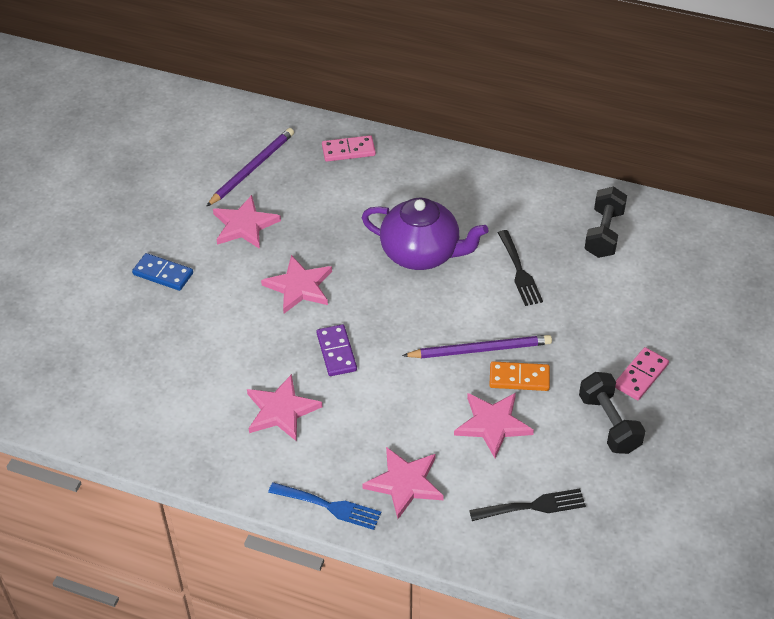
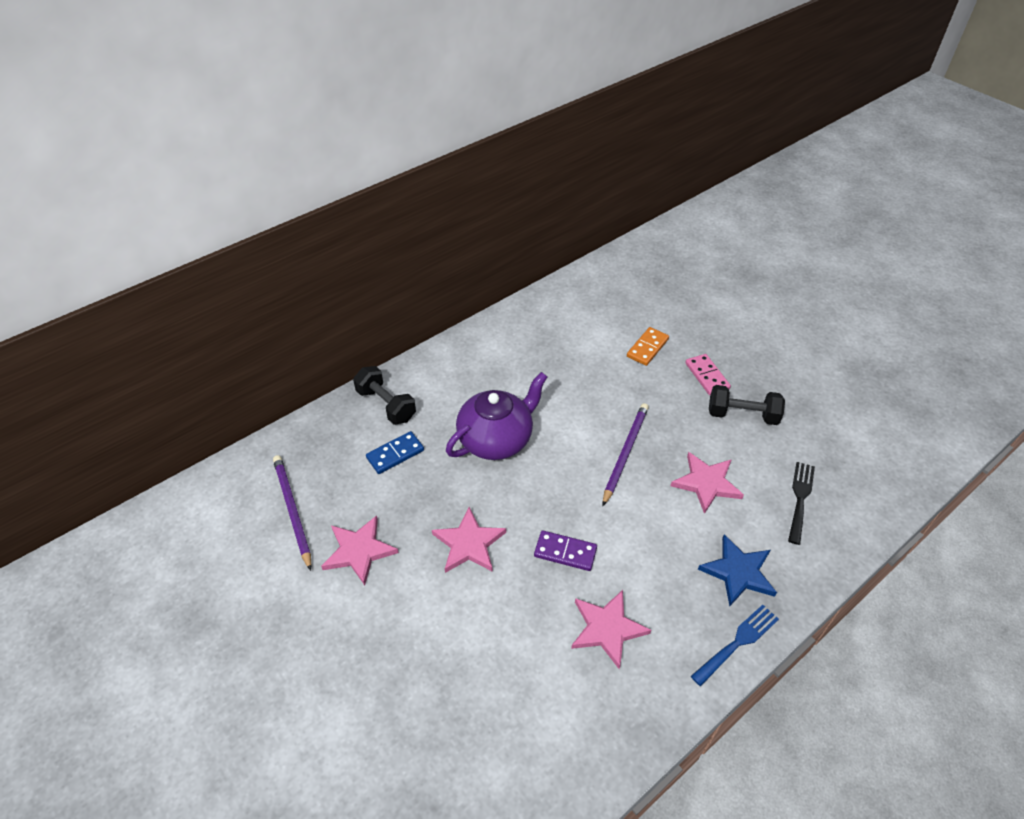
camera: 60 degrees left, 0 degrees up
(163, 274) = (365, 652): blue domino -> blue domino (395, 454)
(348, 151) = (337, 430): pink domino -> none
(404, 483) = (738, 572): pink star -> blue star
(519, 271) = (560, 390): black fork -> none
(519, 378) = (669, 444): orange domino -> orange domino (647, 348)
(604, 233) = (559, 327): black dumbbell -> black dumbbell (386, 405)

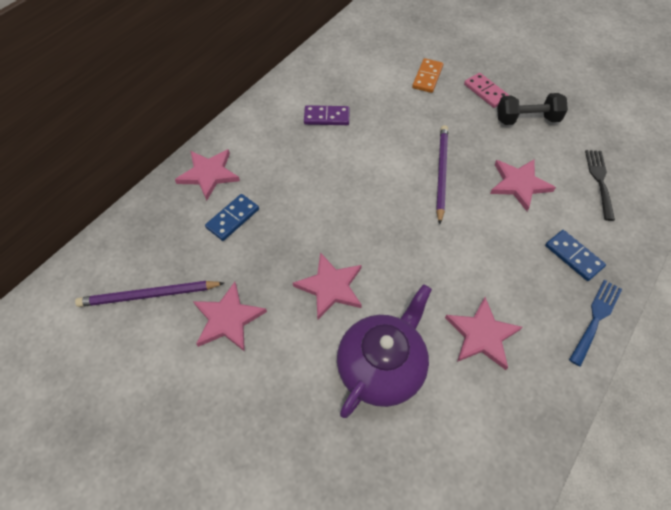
camera: 15 degrees left, 10 degrees up
(292, 510) = (149, 295): purple pencil -> purple pencil turned 60 degrees counterclockwise
(386, 405) = (209, 174): black dumbbell -> pink star
(496, 440) = (323, 185): purple teapot -> purple teapot (381, 367)
(565, 552) = (420, 274): purple domino -> purple domino (326, 117)
(738, 572) = (573, 256): blue star -> blue domino

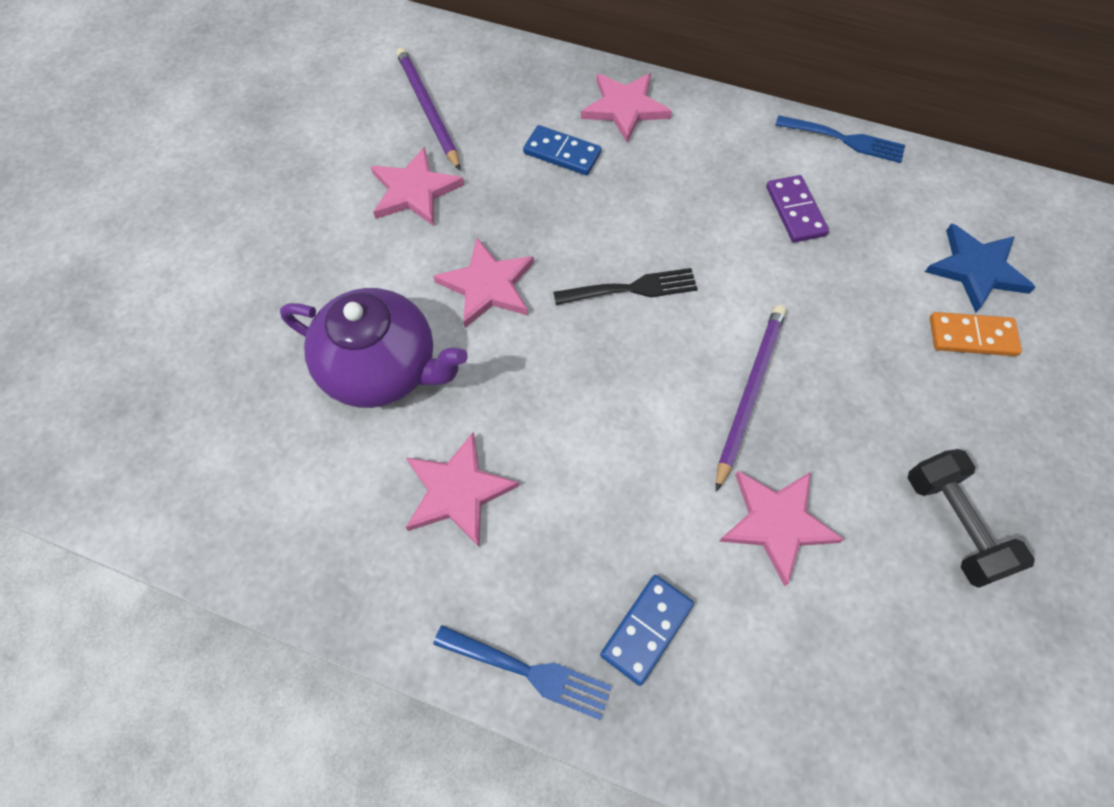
camera: 75 degrees right, 5 degrees up
(284, 81) = (844, 140): none -> blue fork
(388, 62) = (976, 269): none -> blue star
(441, 173) = (749, 392): purple pencil -> purple pencil turned 60 degrees counterclockwise
(485, 92) = (989, 441): pink domino -> none
(599, 181) = (850, 679): black fork -> black fork (631, 289)

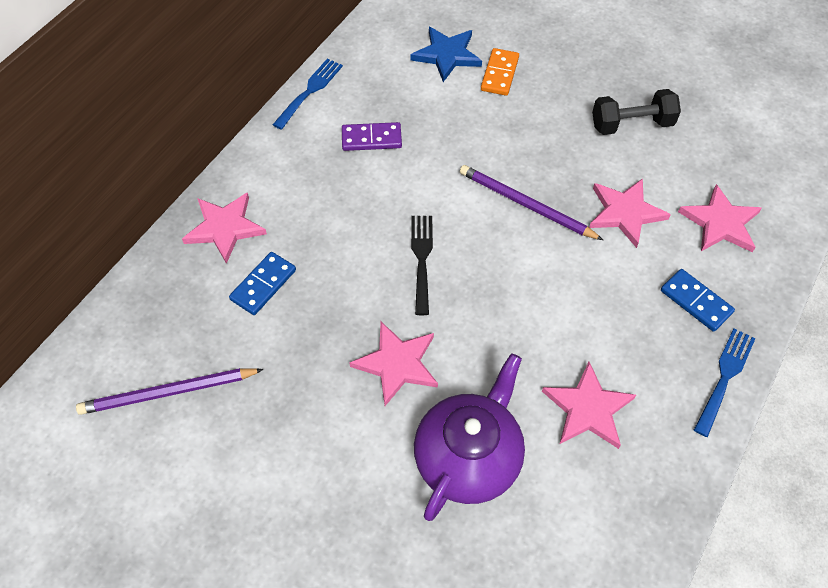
camera: 80 degrees left, 5 degrees down
(414, 191) = (272, 414): pink star -> pink star (720, 223)

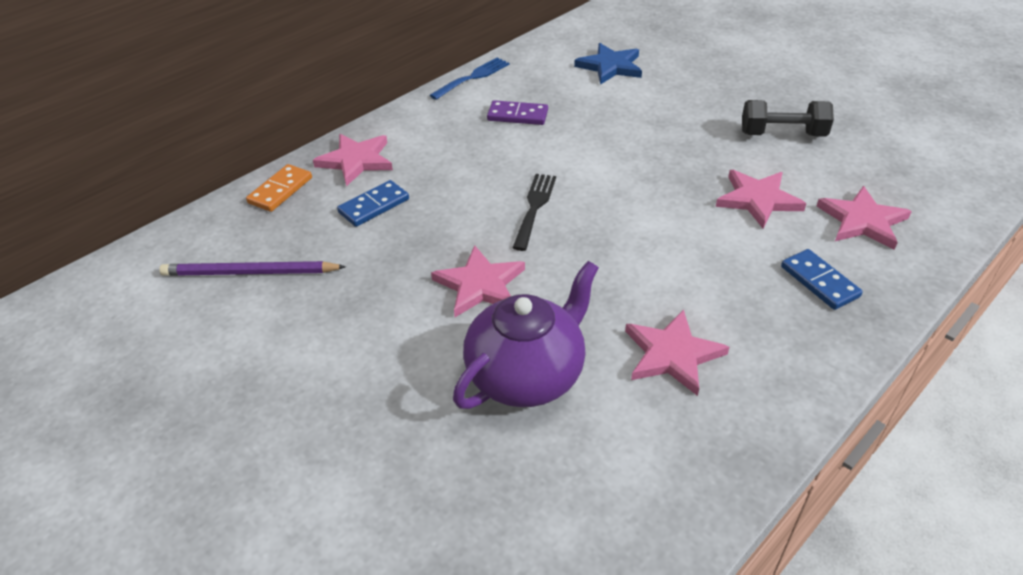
camera: 15 degrees right, 15 degrees down
(500, 74) = (657, 84): orange domino -> orange domino (280, 190)
(526, 204) = (654, 180): purple pencil -> none
(724, 378) = (838, 352): blue fork -> none

